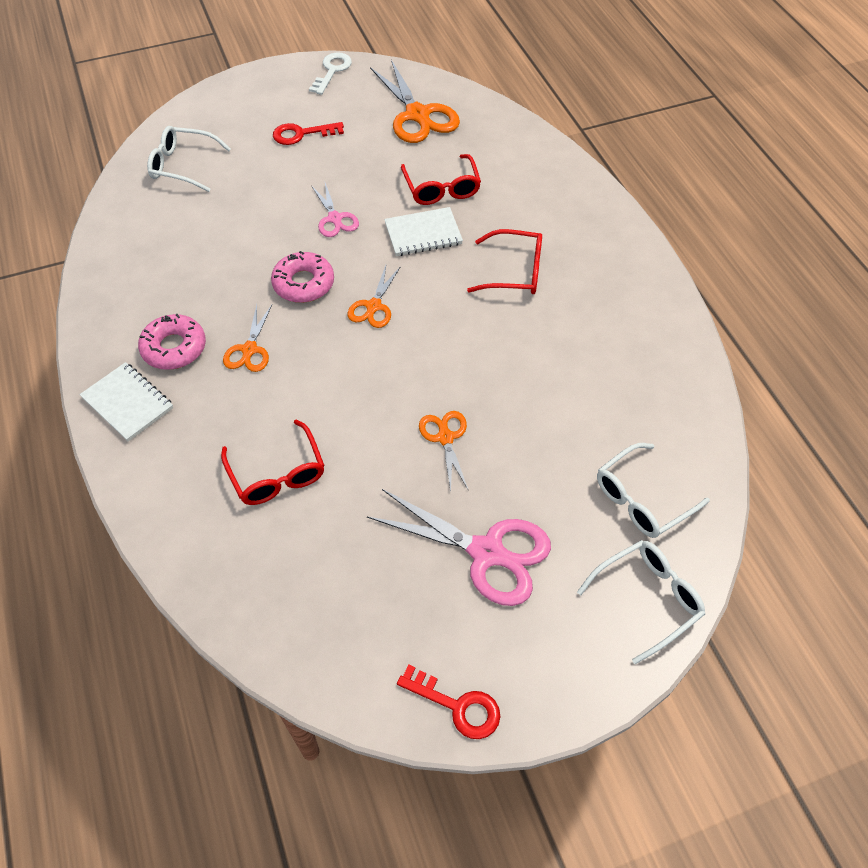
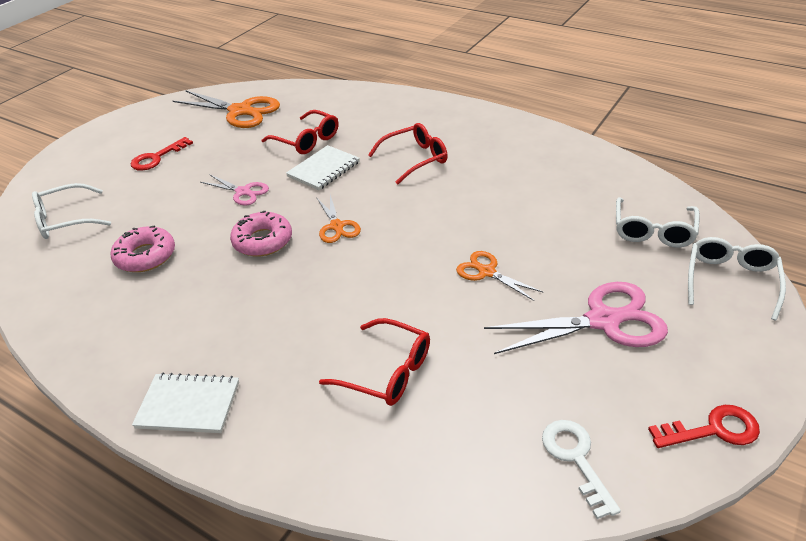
camera: 35 degrees left, 15 degrees down
(174, 348) = (191, 340): pink donut -> pink donut (145, 256)
(249, 350) = (264, 305): orange scissors -> none
(332, 71) = (142, 115): white key -> white key (576, 459)

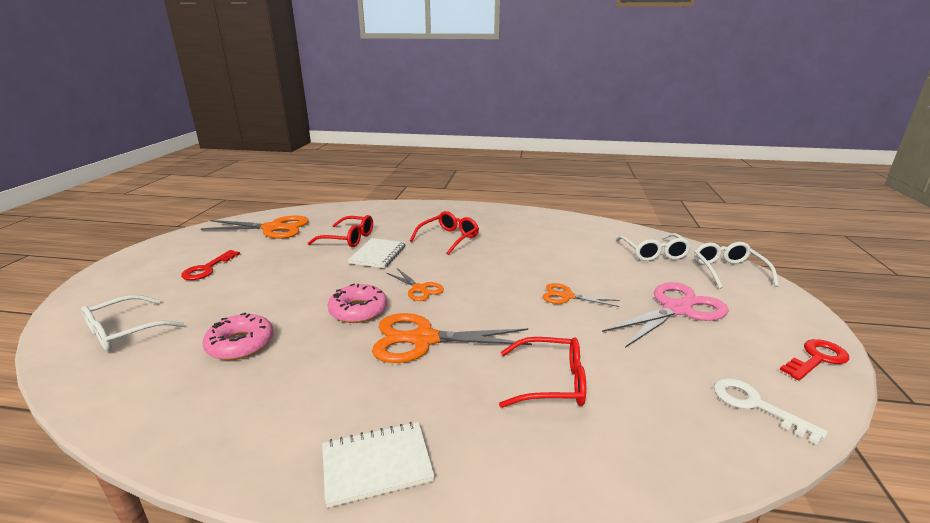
camera: 25 degrees left, 15 degrees down
(243, 192) = (313, 280): pink scissors -> none
(301, 291) = (424, 339): none -> orange scissors

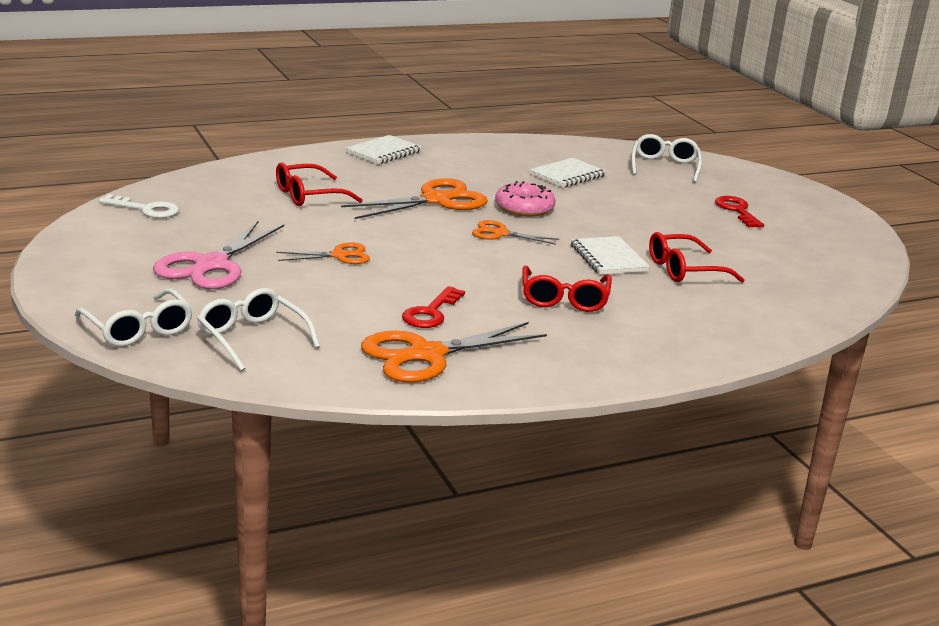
camera: 145 degrees right, 0 degrees up
(240, 344) = (567, 175): pink donut -> white notebook
(273, 228) = (804, 264): orange scissors -> orange scissors (427, 355)
(817, 359) = (74, 247): red key -> red key (431, 313)

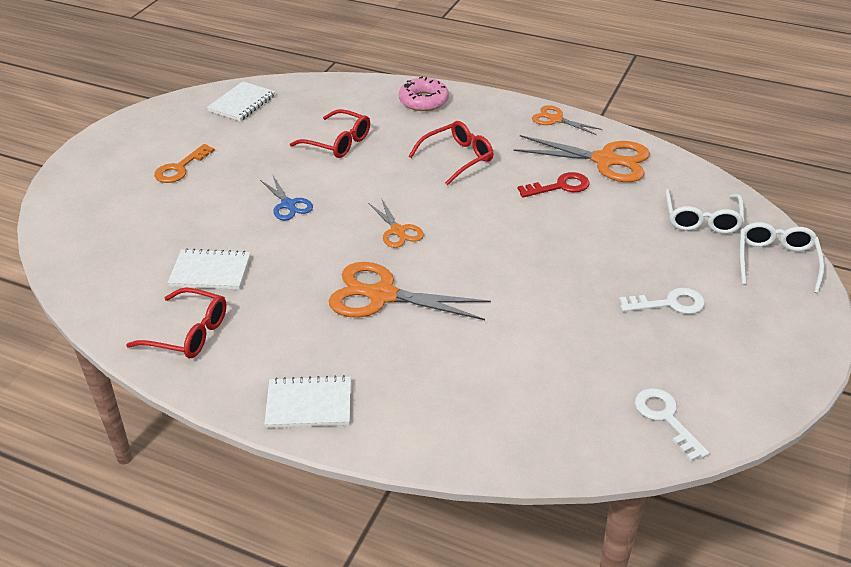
camera: 130 degrees left, 15 degrees up
(211, 265) = (669, 303): pink scissors -> white key
(308, 195) = (486, 361): red glasses -> red glasses (189, 333)
(339, 255) = (555, 267): orange scissors -> orange scissors (555, 119)
(524, 208) = (327, 249): pink donut -> pink donut (423, 101)
(608, 258) = (366, 173): white notebook -> white notebook (242, 103)
(611, 219) = (288, 204): none -> blue scissors
(664, 166) = (107, 240): white glasses -> none
(737, 211) = (180, 168): red key -> orange key

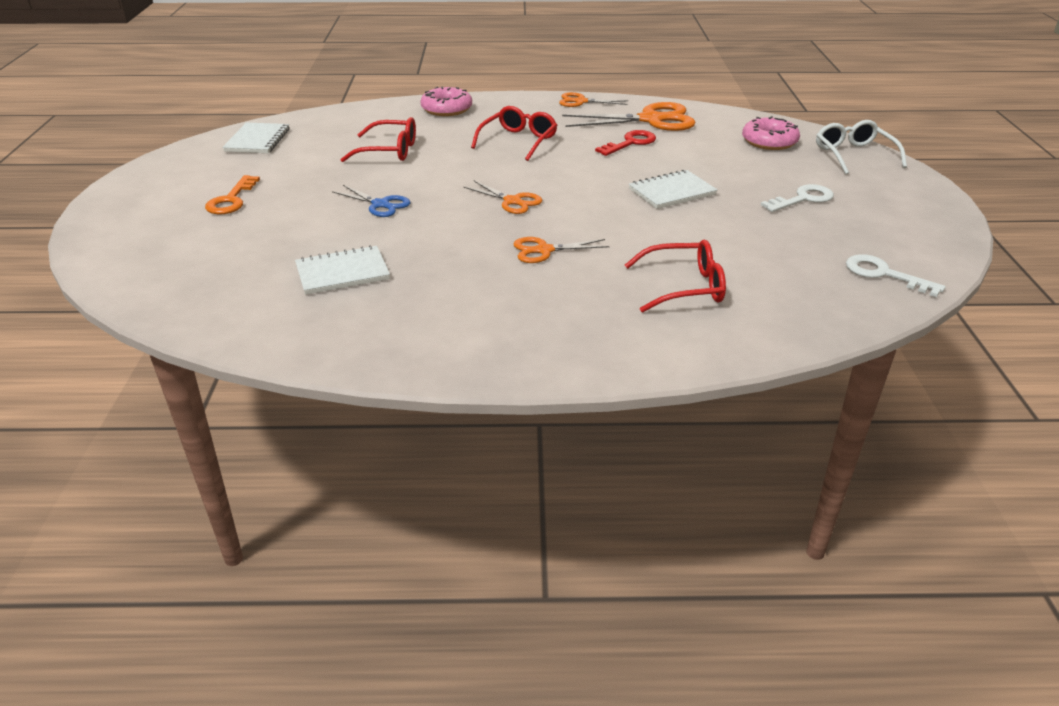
camera: 25 degrees left, 5 degrees down
(189, 333) = (364, 328): red glasses -> red glasses (684, 287)
(309, 404) = (553, 351): white notebook -> white notebook (672, 192)
(382, 295) = (544, 250): orange scissors -> orange scissors, size x0.55
(702, 219) = (769, 141): white glasses -> pink donut

